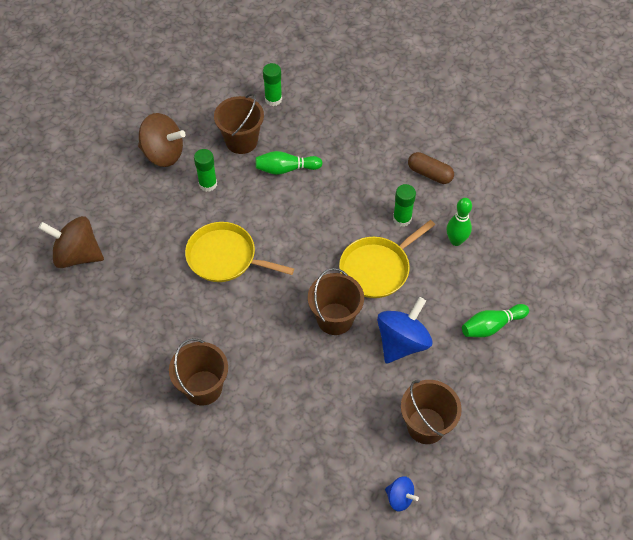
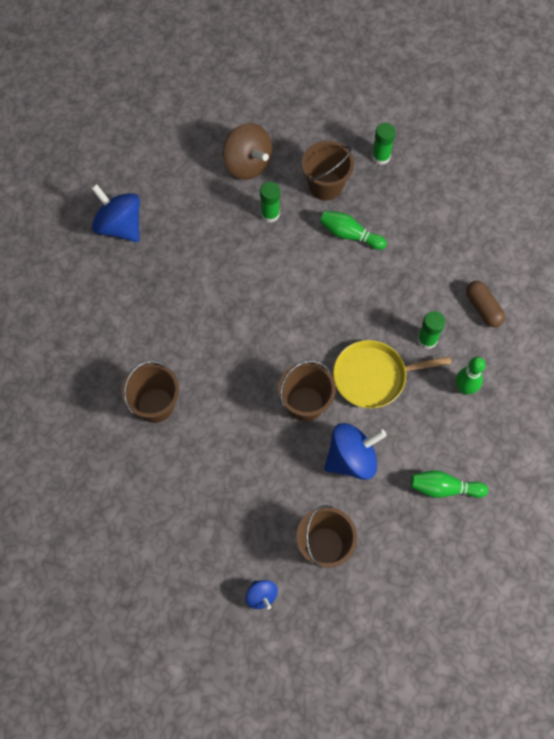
camera: 30 degrees right, 10 degrees up
(77, 255) = (119, 226): brown spinning top -> blue spinning top
(225, 257) = (244, 294): yellow pan -> none

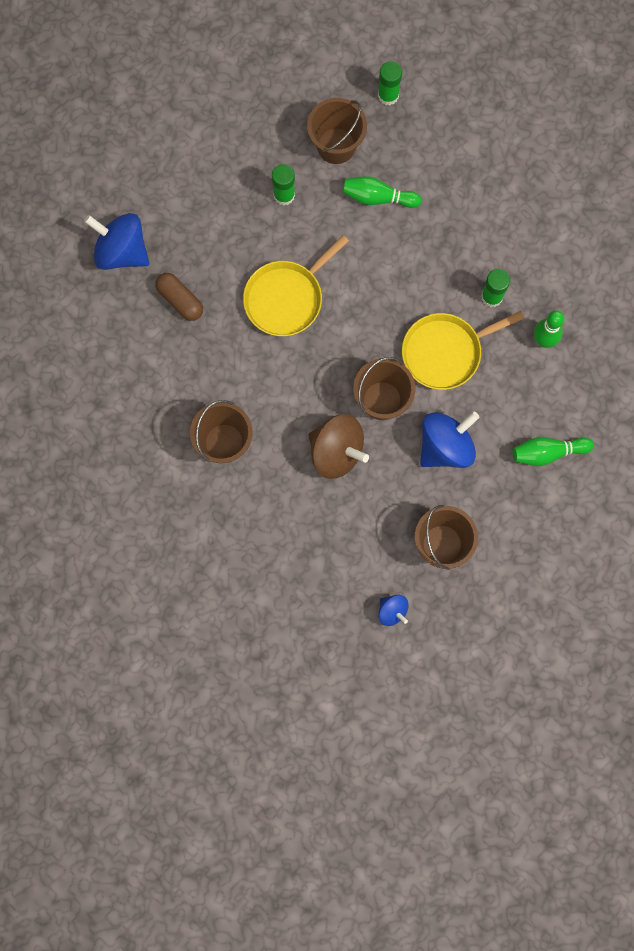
camera: 15 degrees left, 10 degrees up
(247, 297) = (286, 298): none -> yellow pan
(248, 164) = (242, 141): brown spinning top -> brown spinning top (336, 452)
(483, 308) = (542, 246): brown capsule -> brown capsule (180, 300)

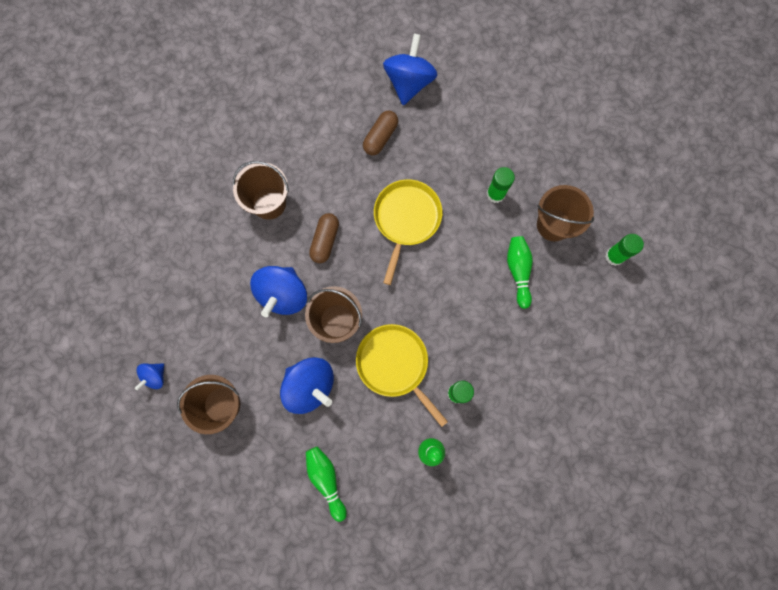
camera: 75 degrees right, 0 degrees up
(286, 298) = (406, 219): yellow pan -> yellow pan turned 75 degrees clockwise
(287, 391) = (325, 241): none -> brown capsule
(336, 452) = (283, 295): brown spinning top -> blue spinning top

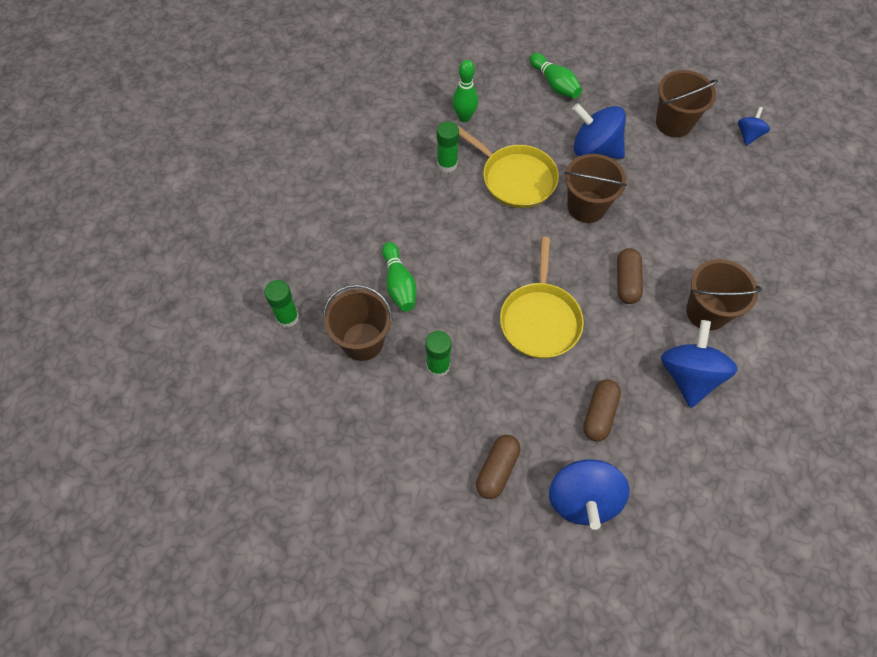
camera: 170 degrees right, 15 degrees down
(283, 295) = (652, 222): blue spinning top -> blue spinning top (689, 375)
(464, 111) = (497, 470): none -> brown capsule

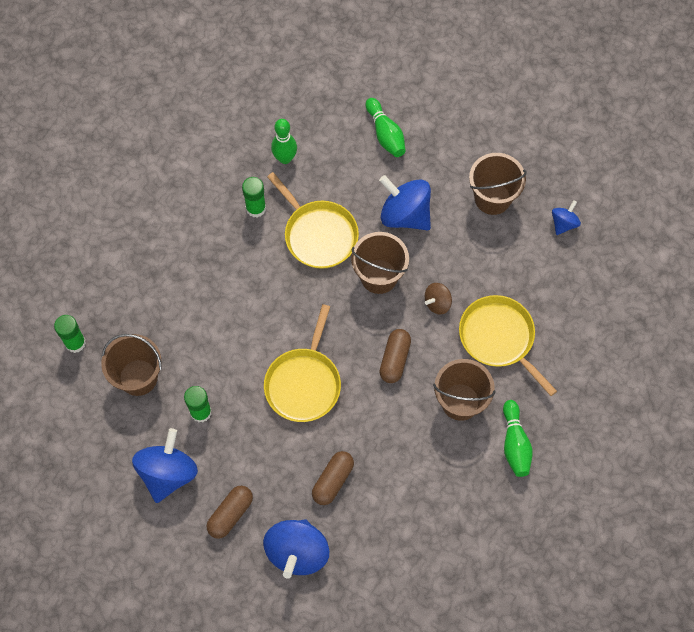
camera: 10 degrees right, 5 degrees up
(399, 284) = (183, 327): green bowling pin -> green bowling pin (515, 444)
(652, 222) = (437, 303): none -> brown spinning top
(689, 375) = (424, 459): blue spinning top -> blue spinning top (168, 473)
(724, 245) = (499, 338): none -> yellow pan

